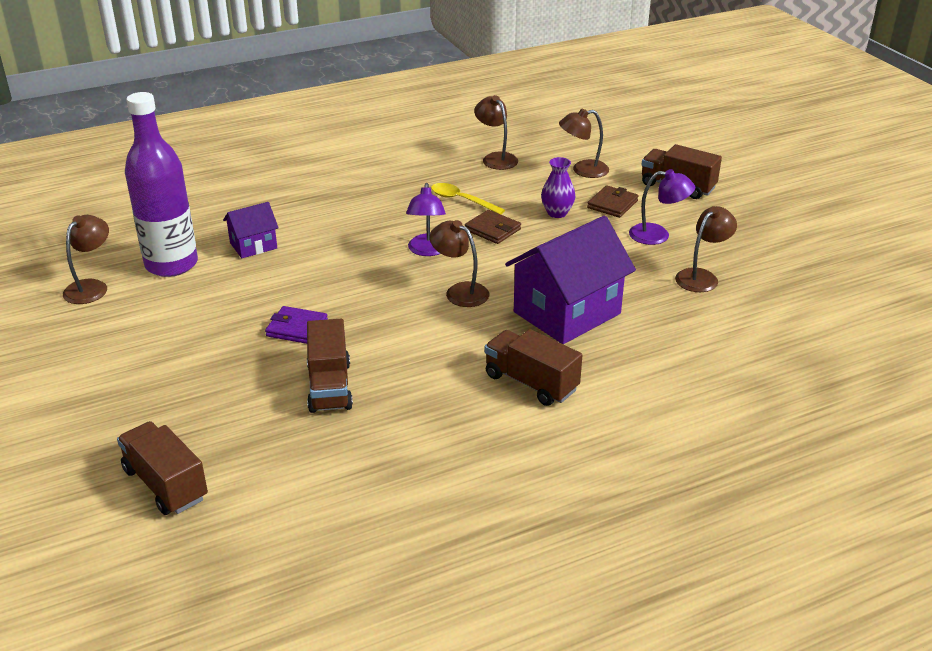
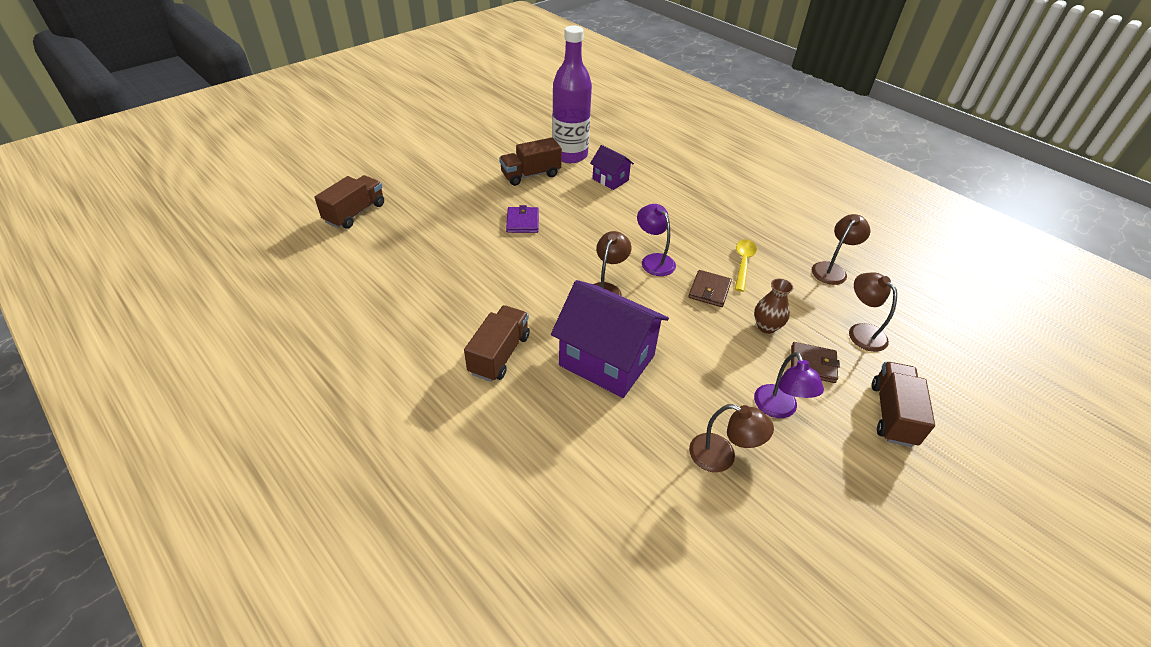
camera: 70 degrees right, 10 degrees up
(91, 287) = (531, 135): brown lamp -> none
(329, 386) = (463, 252): brown truck -> brown truck (531, 175)
(427, 251) = (653, 260): purple lamp -> purple lamp turned 75 degrees clockwise
(557, 213) = (766, 326): purple vase -> brown vase

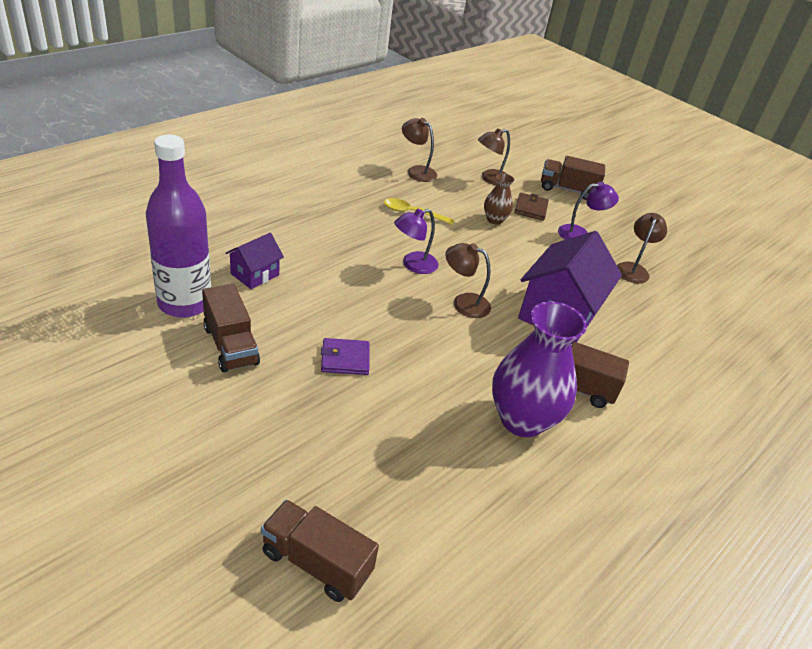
camera: 95 degrees left, 5 degrees down
(459, 313) = (522, 420): none -> purple vase
(709, 290) = (454, 239): brown wallet -> none

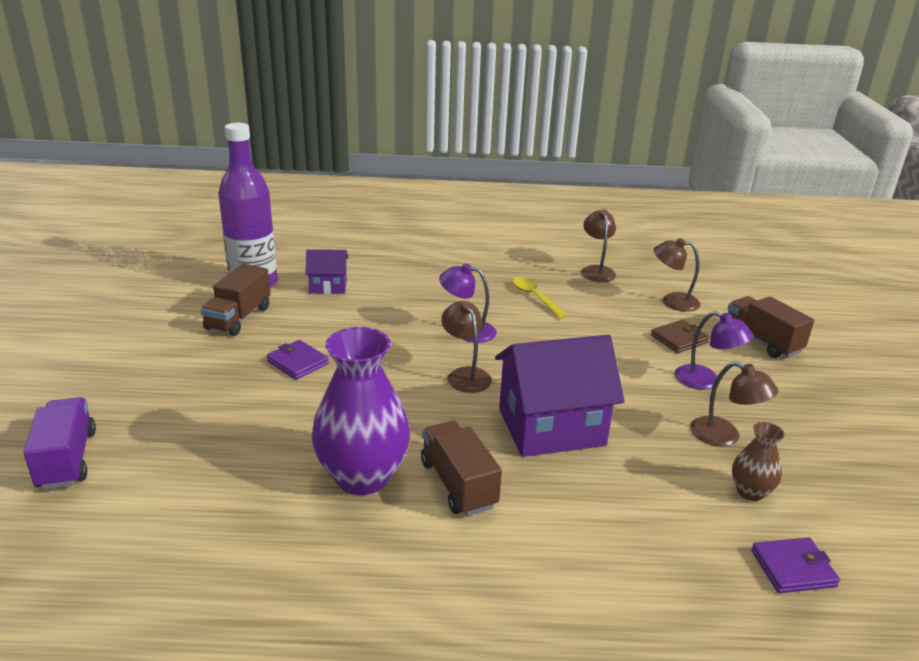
camera: 50 degrees right, 10 degrees down
(316, 562) = (67, 459): brown truck -> purple truck
(494, 220) = (616, 332): brown vase -> brown vase (750, 492)
(633, 269) = (724, 436): brown lamp -> brown lamp turned 60 degrees clockwise
(747, 333) = (793, 568): none -> purple wallet

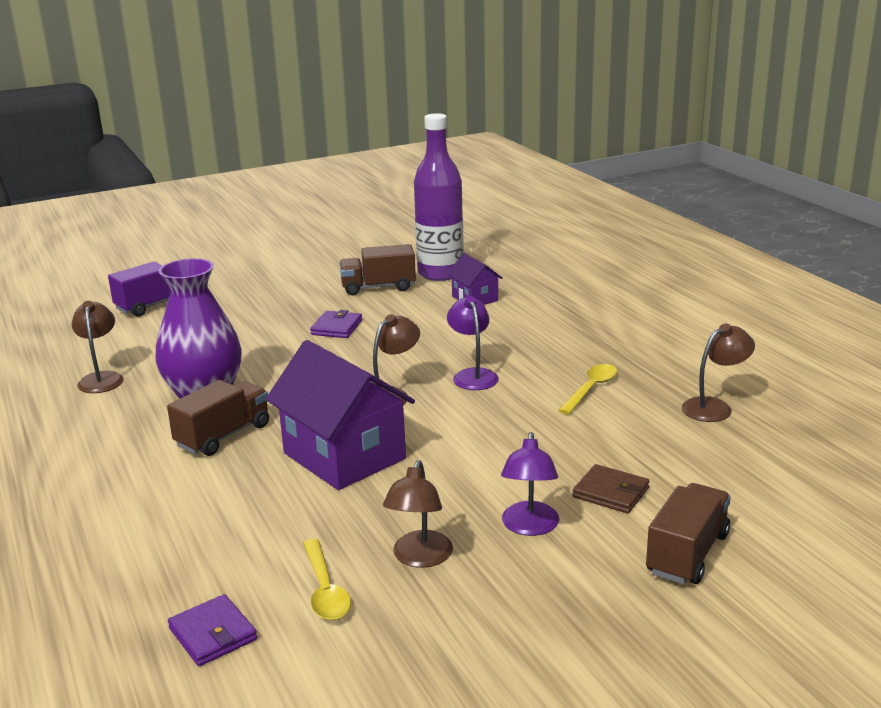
camera: 65 degrees right, 5 degrees down
(672, 301) = (707, 471): brown lamp -> brown lamp (101, 378)
(750, 492) = (325, 590): brown vase -> yellow spoon

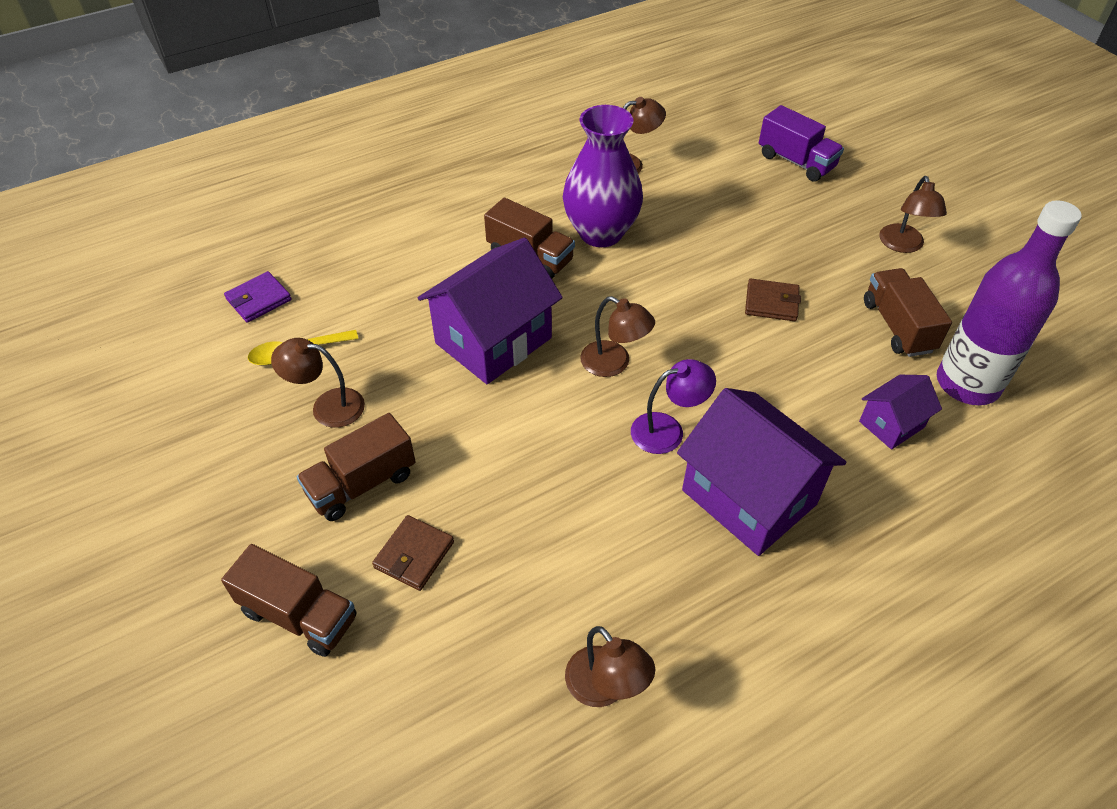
camera: 85 degrees right, 25 degrees up
(289, 277) = (903, 245): none -> brown lamp
(337, 327) = (771, 303): purple wallet -> brown wallet
(529, 527) = (362, 484): purple lamp -> brown truck
(541, 349) = (748, 497): none -> purple house
(591, 389) = (644, 548): yellow spoon -> none

